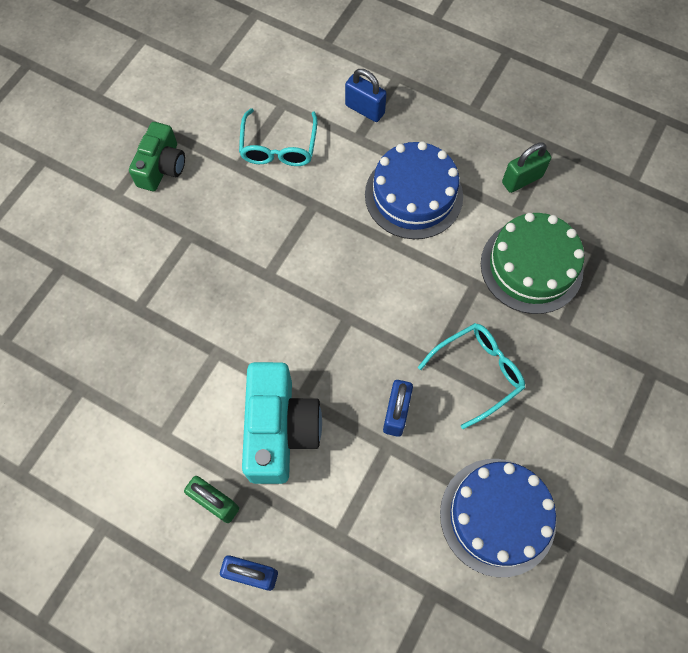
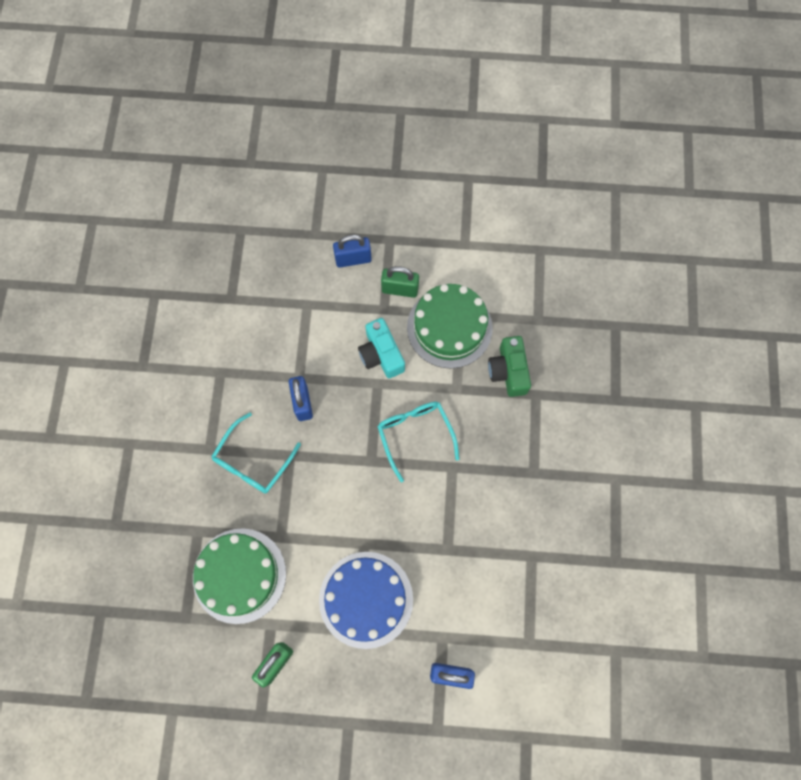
camera: 155 degrees right, 5 degrees up
(162, 167) = (595, 524): green camera -> green camera (508, 371)
(184, 426) = (449, 327): none -> green cake
(279, 147) = (507, 593): turquoise glasses -> turquoise glasses (415, 435)
(280, 429) = (381, 354): turquoise camera -> turquoise camera, size x0.64
(497, 516) = (203, 364): blue cake -> none

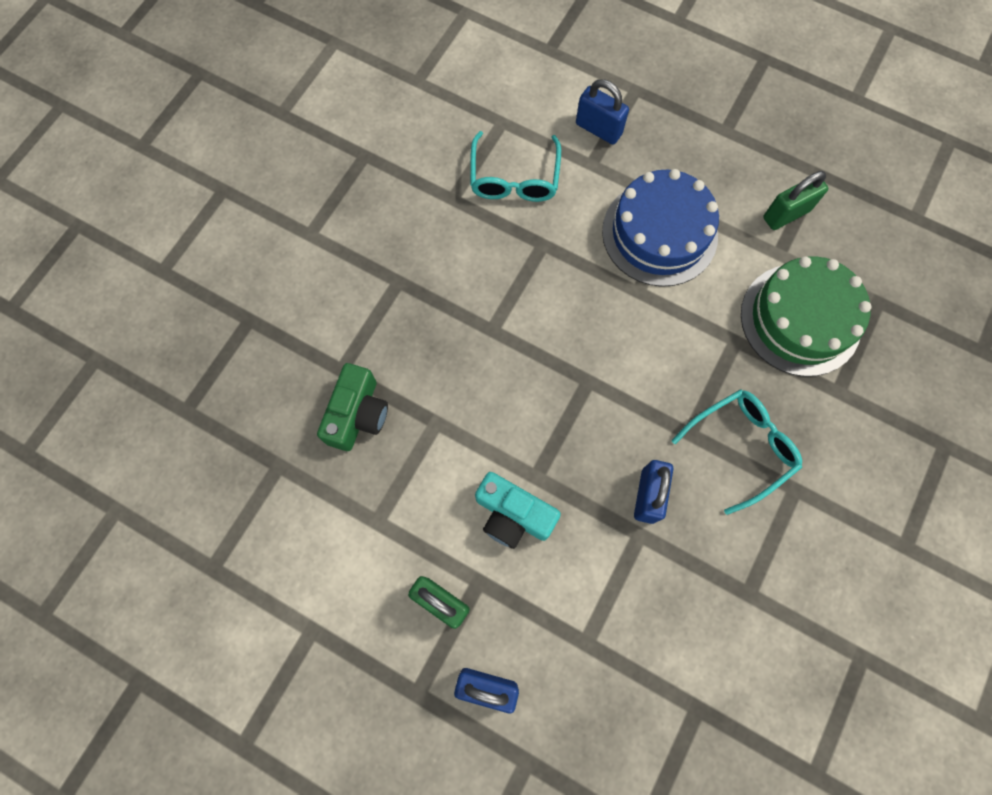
camera: 155 degrees left, 0 degrees up
(381, 354) = (513, 515): turquoise camera -> turquoise camera turned 120 degrees clockwise
(415, 435) = (518, 387): turquoise glasses -> turquoise glasses (514, 178)
(449, 327) = (401, 510): green cake -> none

